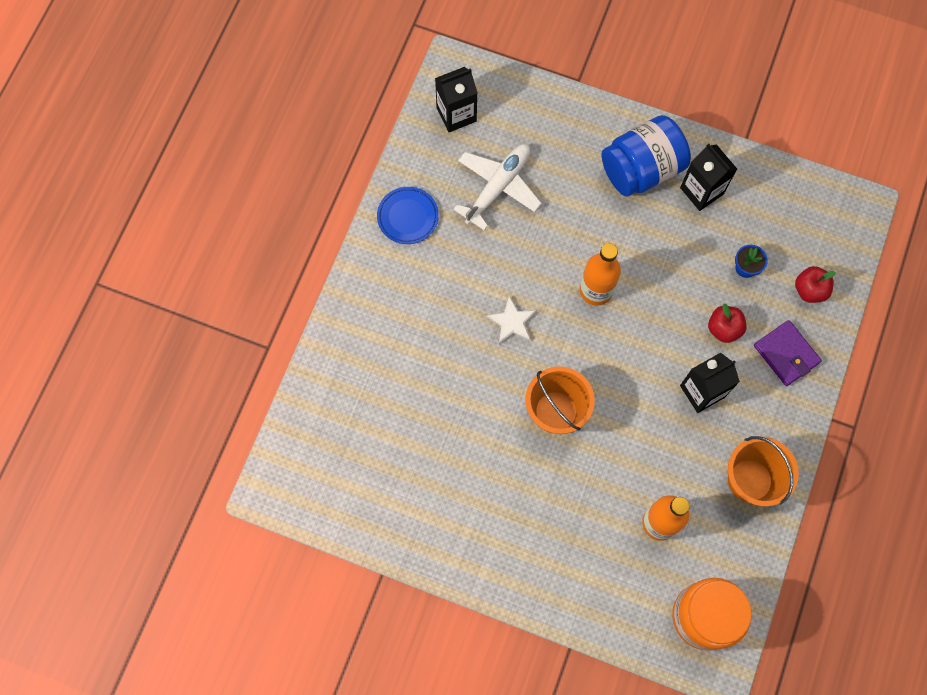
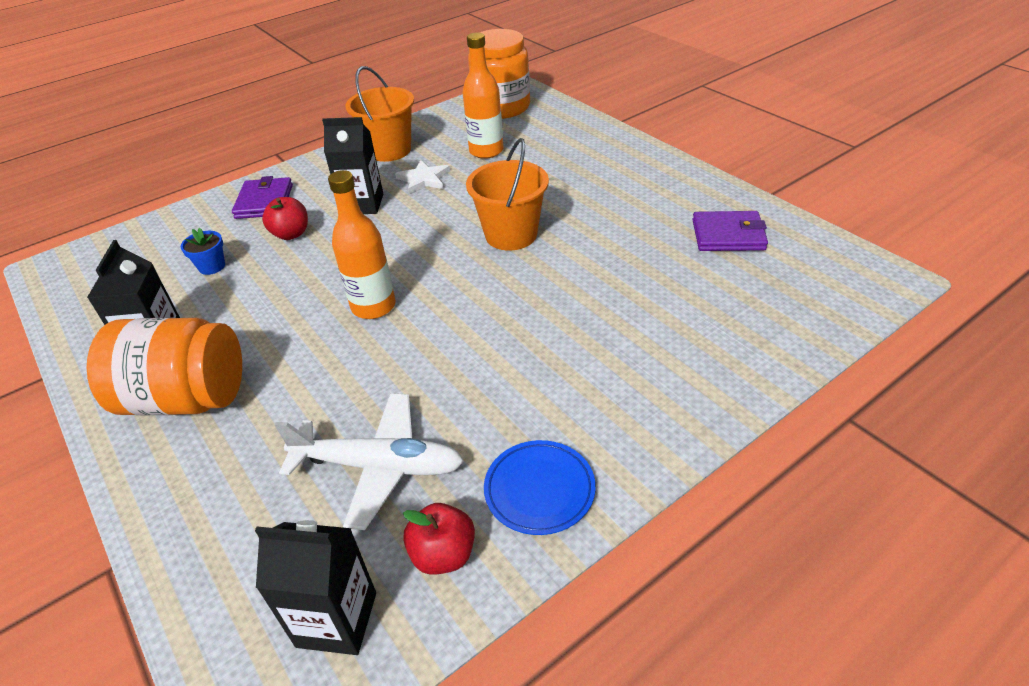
camera: 145 degrees left, 30 degrees down
(394, 492) = (728, 235): none -> purple wallet
(497, 187) = (378, 466): white plane -> white plane turned 150 degrees counterclockwise
(512, 322) = (492, 315): white star -> white star (424, 179)
(641, 169) = (186, 398): blue jar -> orange jar
(809, 290) = (185, 231): red apple -> red apple (443, 554)

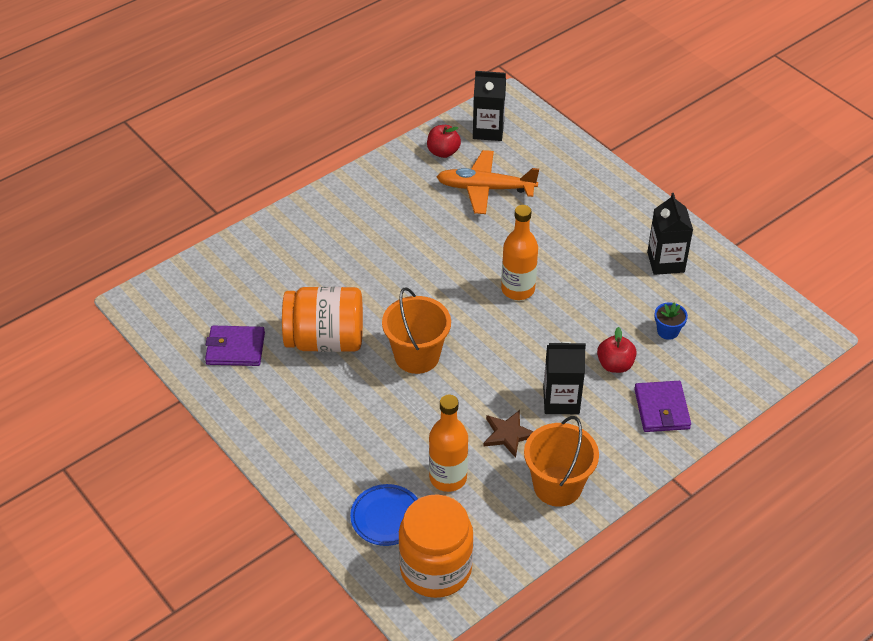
camera: 175 degrees right, 5 degrees up
(186, 398) = (621, 226): orange jar -> orange jar (325, 340)
(378, 466) = (486, 188): white plane -> orange plane
(424, 179) = (508, 434): white star -> brown star
(539, 490) = (396, 177): blue plate -> blue plate (386, 517)

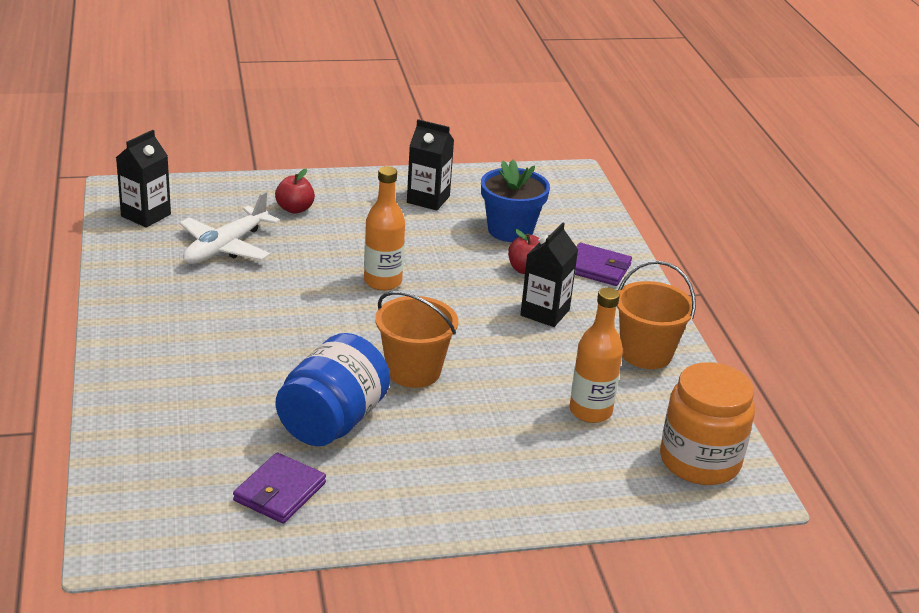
camera: 65 degrees left, 15 degrees down
(325, 340) = (332, 422): orange jar -> blue jar
(386, 517) = (614, 469): blue plate -> none
(443, 152) = (142, 250): red apple -> red apple (295, 209)
(486, 188) = (226, 247): orange plane -> white plane
(508, 434) = (563, 356): brown star -> none
(667, 331) = (510, 230): blue flower pot -> blue flower pot, size x2.03

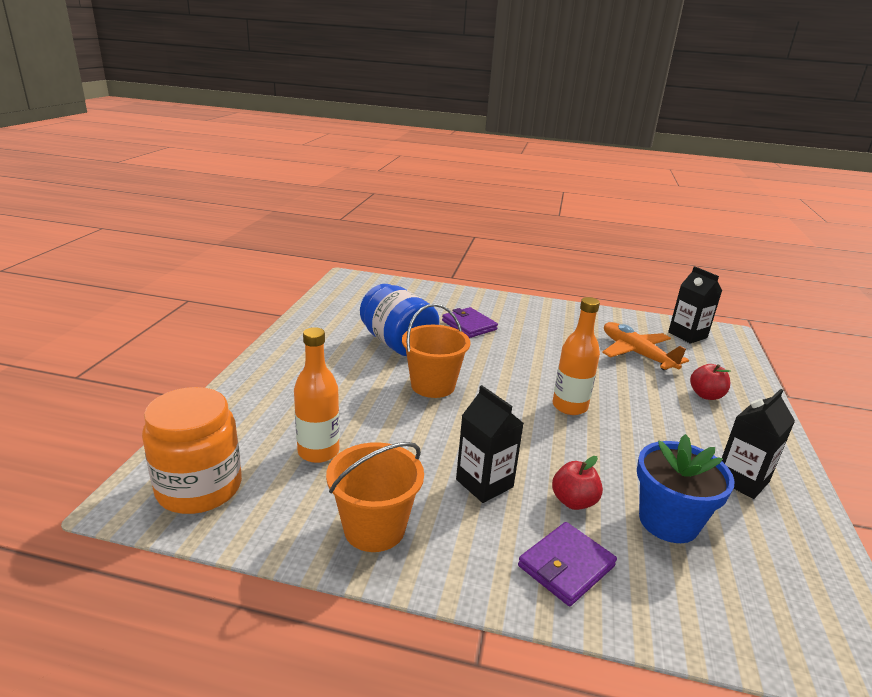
camera: 115 degrees right, 5 degrees down
(226, 247) = (637, 354): white plane -> orange plane
(279, 492) = (348, 316): purple wallet -> purple wallet (469, 325)

